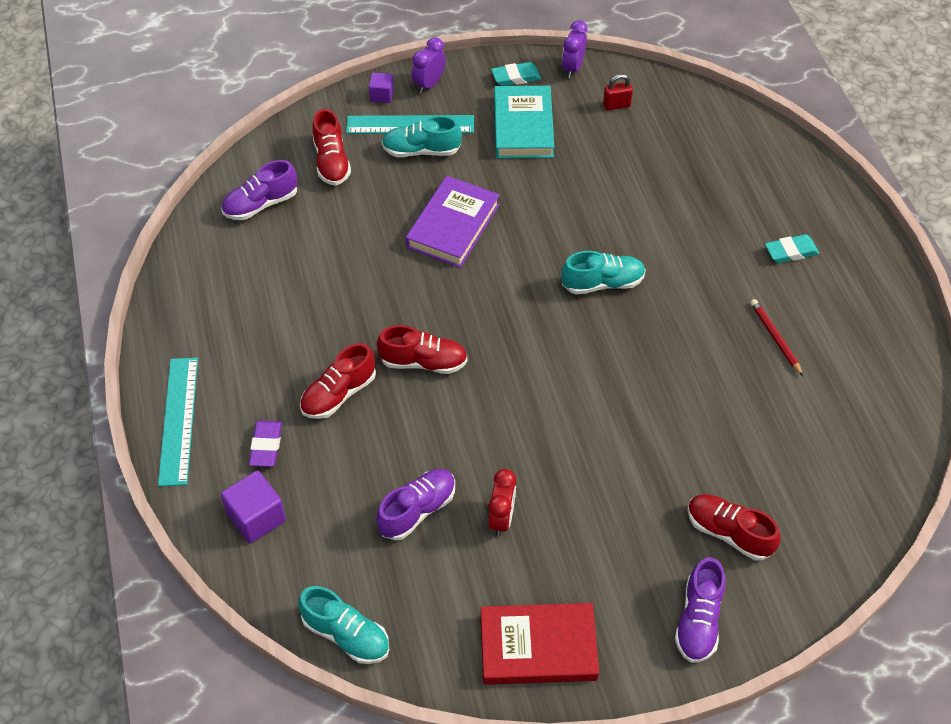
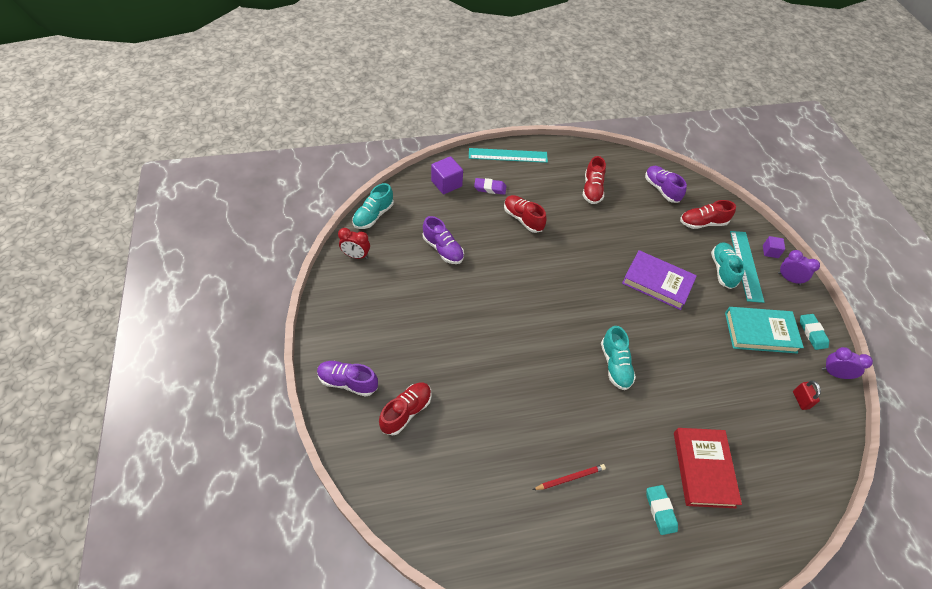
camera: 90 degrees right, 0 degrees up
(423, 362) = (545, 259): red shoe -> red shoe (592, 189)
(501, 518) = (433, 288): red clock -> red clock (356, 255)
(538, 647) = (348, 297): red book -> red book (703, 469)

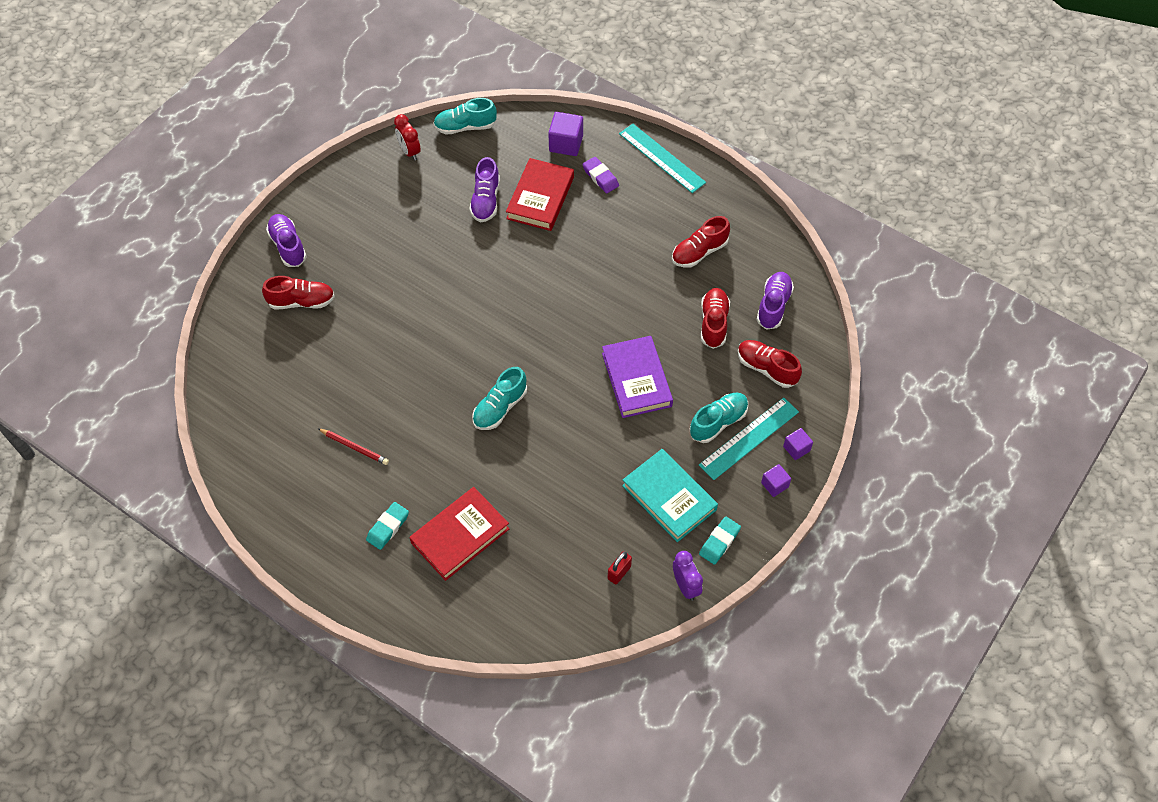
camera: 50 degrees right, 5 degrees up
(472, 224) = (540, 198): none -> red book
(523, 219) = (592, 228): red shoe -> red shoe (713, 323)
(788, 279) = (774, 485): purple clock -> purple cube

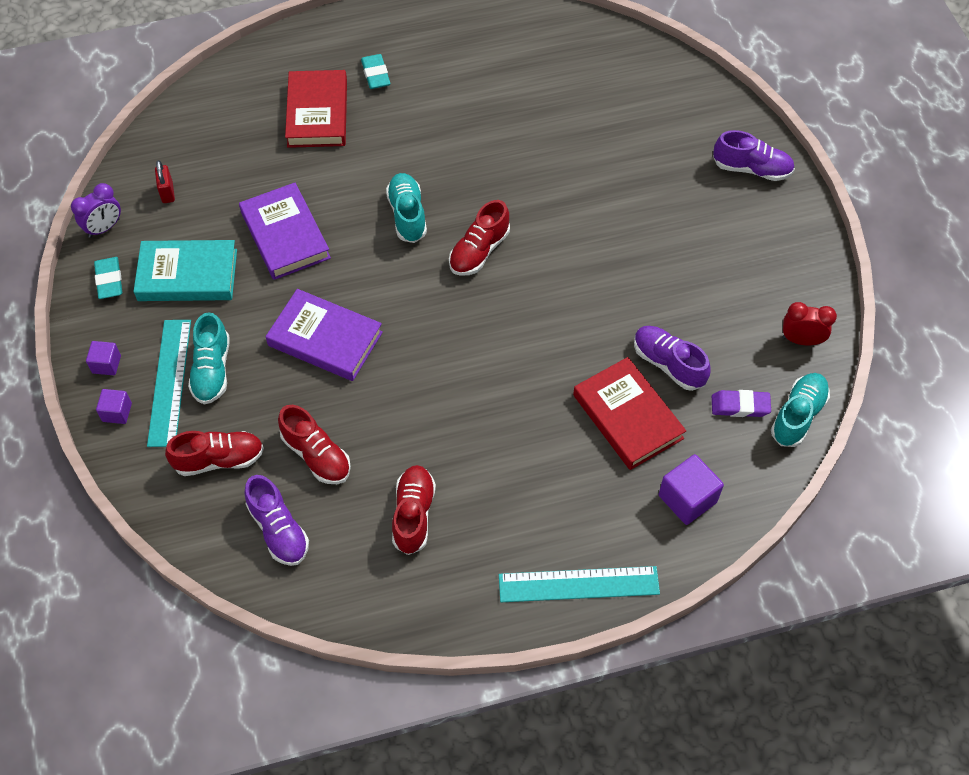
camera: 130 degrees right, 0 degrees up
(301, 301) = (671, 143): red shoe -> red shoe (479, 251)
(354, 447) = (473, 95): red pencil -> none
(583, 466) = (285, 235): none -> purple book
(600, 177) = (606, 497): purple eraser -> purple eraser (740, 406)
(685, 586) = (104, 228): purple clock -> purple clock turned 60 degrees counterclockwise

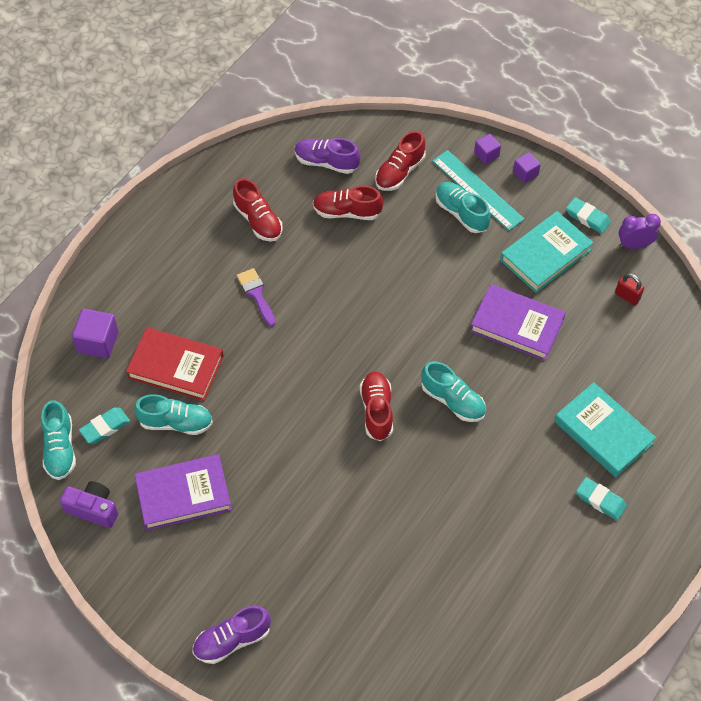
camera: 140 degrees right, 0 degrees up
(104, 228) = (634, 245): purple clock -> purple clock turned 75 degrees clockwise
(317, 113) = (603, 432): red book -> turquoise book
(325, 339) = (415, 279): purple book -> purple book (183, 494)
(488, 434) = (256, 294): none -> purple brush
(578, 584) = (128, 250): turquoise ruler -> none
(668, 364) = (176, 422): purple shoe -> turquoise shoe
(740, 406) = (105, 427): purple eraser -> turquoise eraser
(801, 340) = (93, 509): red clock -> purple camera

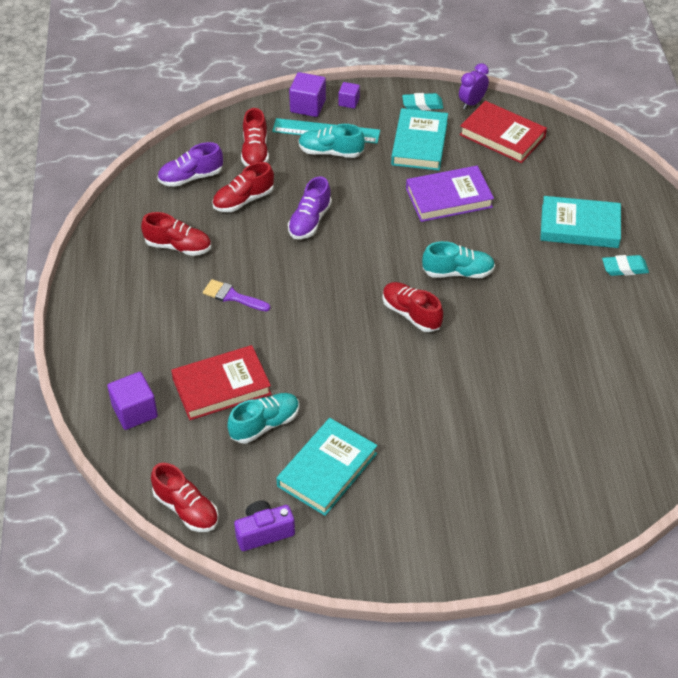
camera: 40 degrees left, 10 degrees down
(60, 448) = (186, 509): turquoise shoe -> red shoe
(105, 427) = (209, 467): turquoise eraser -> none
(183, 494) = (327, 470): purple book -> turquoise book
(232, 640) = (477, 541): purple shoe -> purple shoe (310, 221)
(486, 154) = (308, 106): purple cube -> purple cube, size x1.67
(627, 296) = (502, 136): red padlock -> red book

